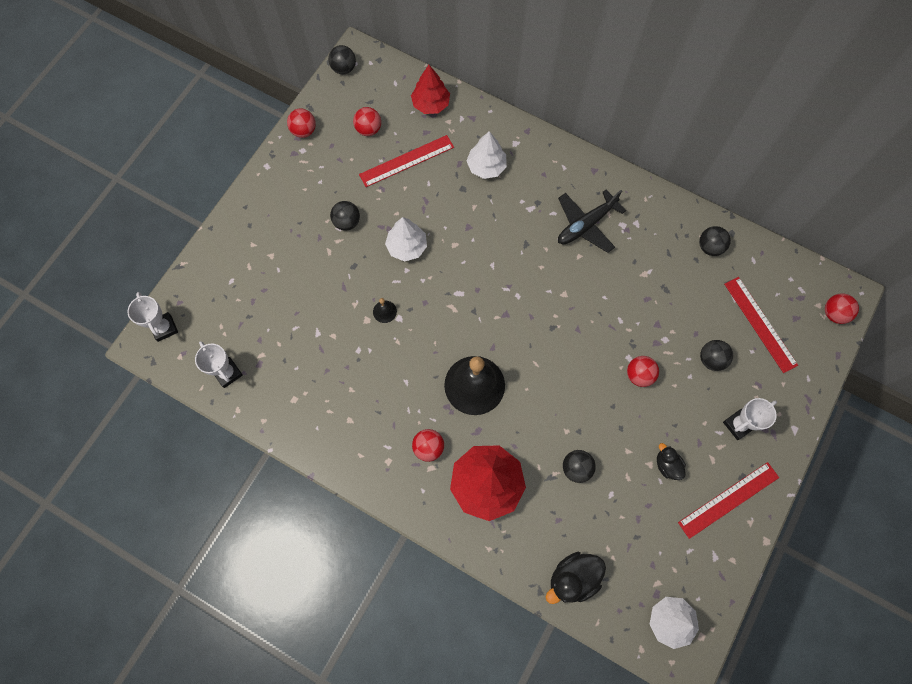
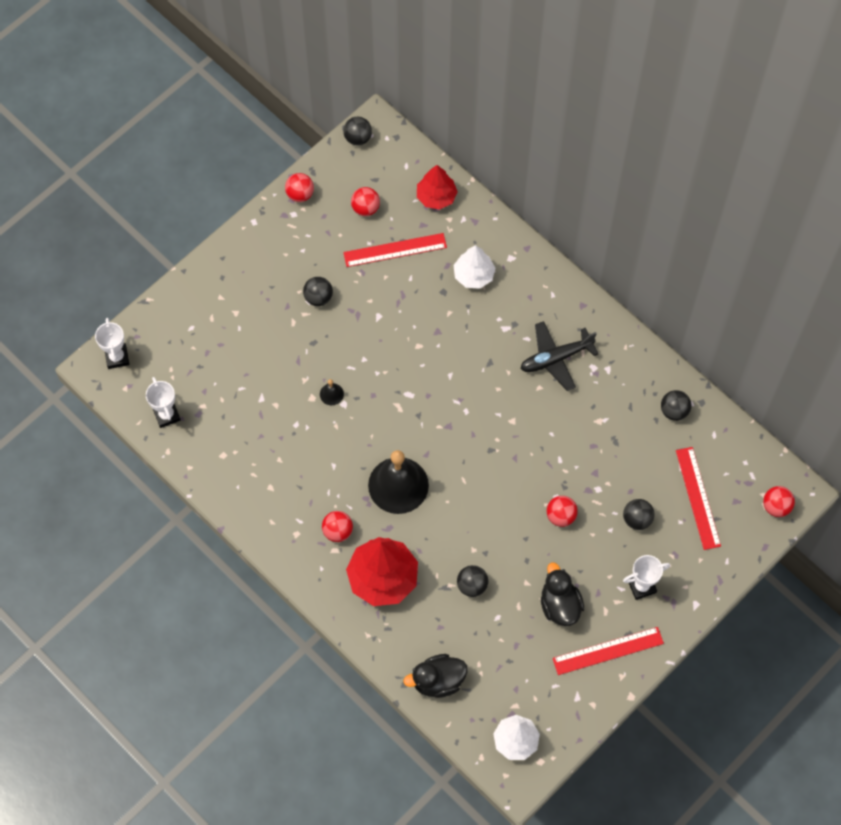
camera: 15 degrees right, 5 degrees down
(407, 247) = (371, 336): white tree -> none
(667, 465) = (560, 605): black duck -> black duck, size x1.64

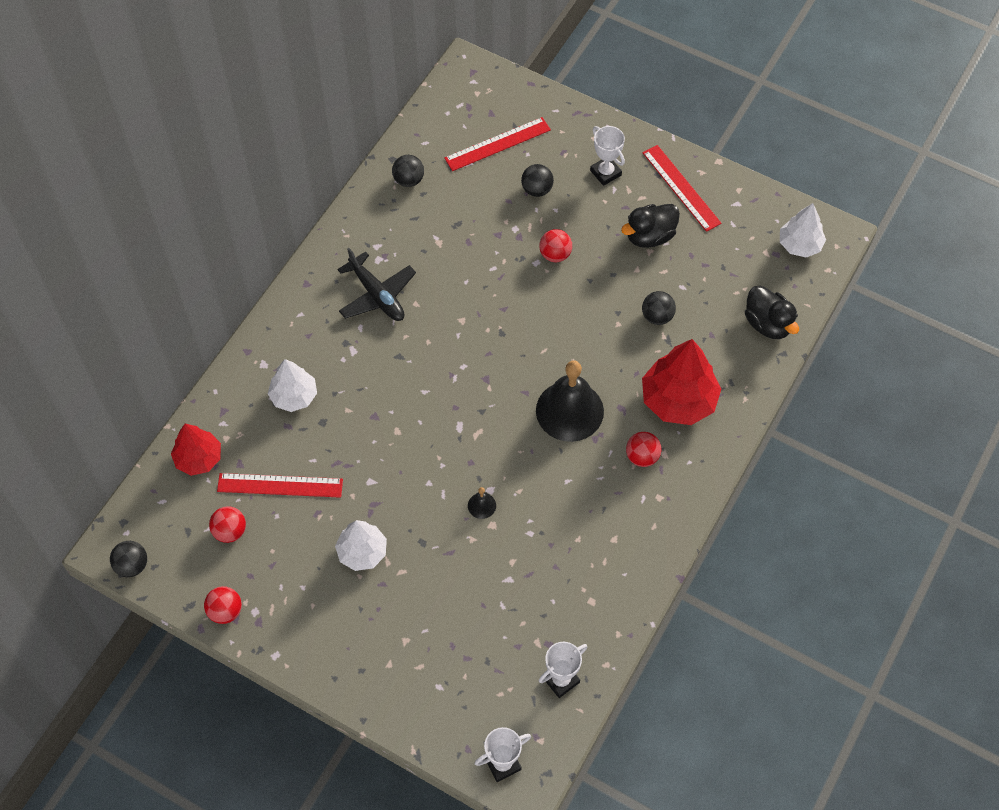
camera: 105 degrees left, 5 degrees down
(318, 297) = (362, 552): black ball -> white tree
(395, 250) = (280, 485): red ruler -> red ruler turned 60 degrees counterclockwise
(776, 506) = (486, 81): red ball -> none

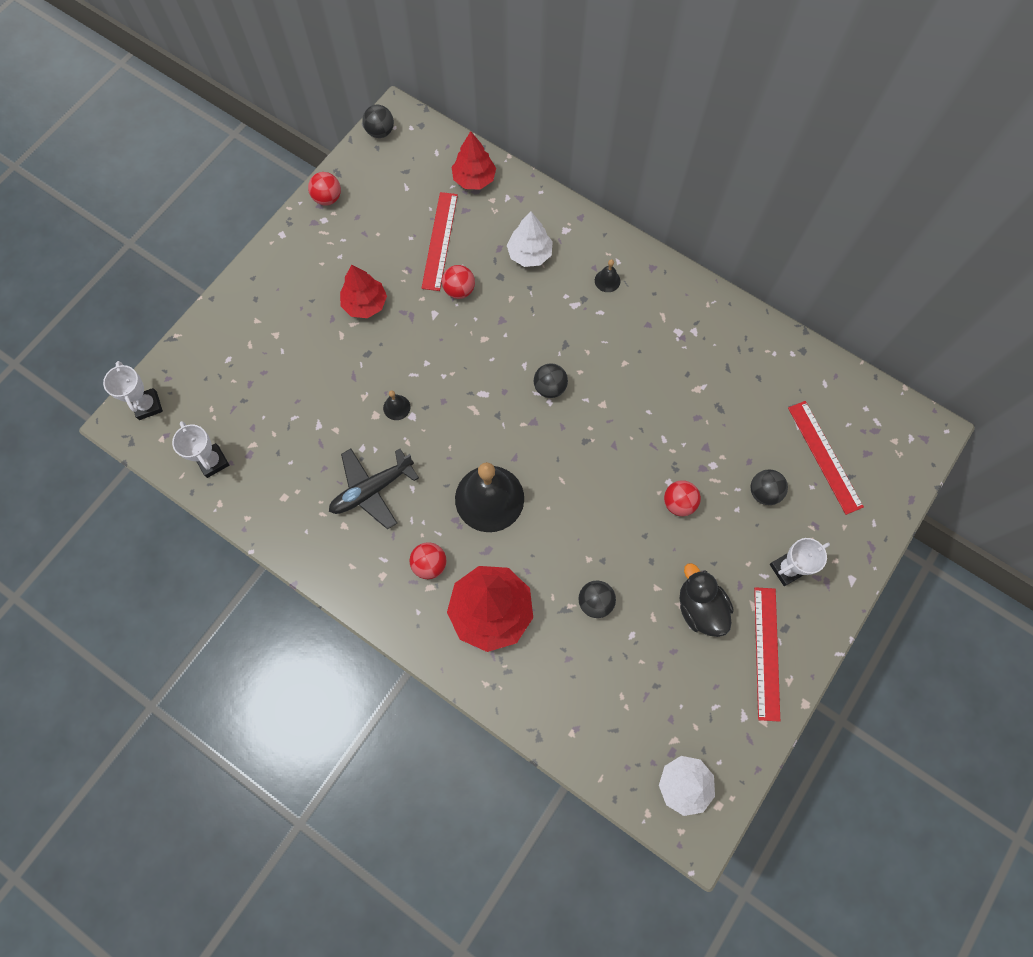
camera: 95 degrees right, 10 degrees up
(230, 531) = (401, 202): red ball -> red ball (459, 290)
(323, 322) = (607, 280): none -> black bell
(362, 552) = (365, 304): white tree -> red tree
(377, 295) = (636, 328): black plane -> black plane (372, 490)
(408, 180) = (776, 364): black ball -> black ball (550, 387)
(681, 188) = (766, 653): red ruler -> red ruler turned 60 degrees counterclockwise
(768, 324) = (578, 726): black duck -> none

